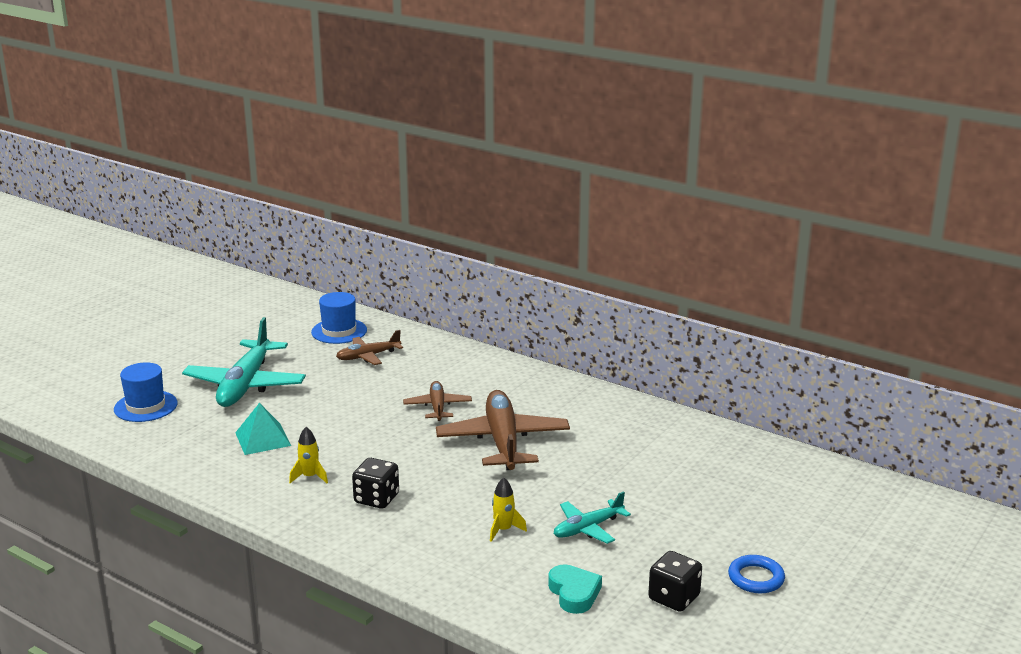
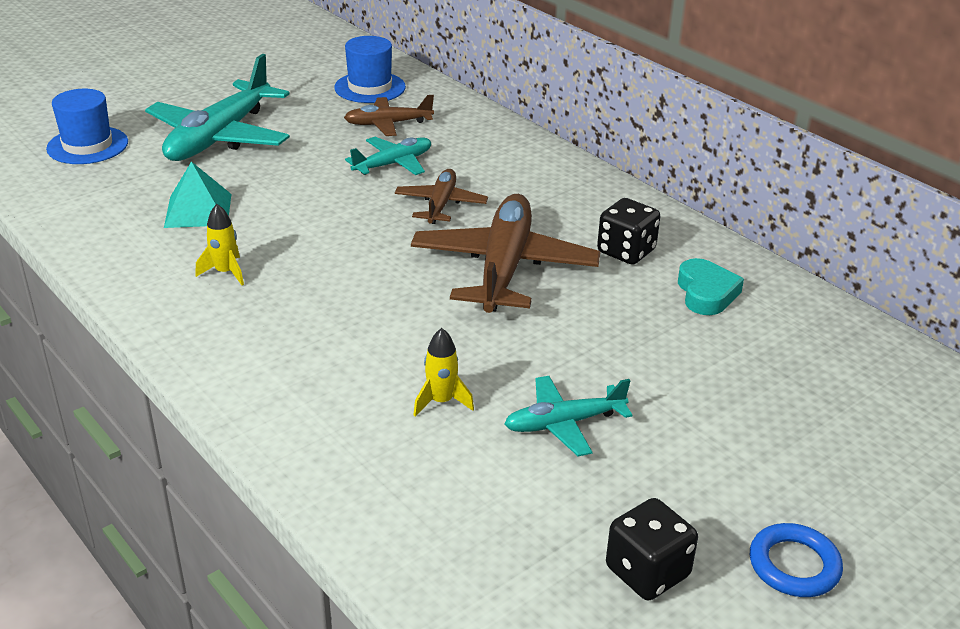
camera: 15 degrees right, 10 degrees up
(376, 499) = (293, 320): black dice -> black dice (626, 251)
(388, 384) = (393, 164): none -> turquoise plane
(574, 593) = (496, 528): turquoise heart -> turquoise heart (706, 293)

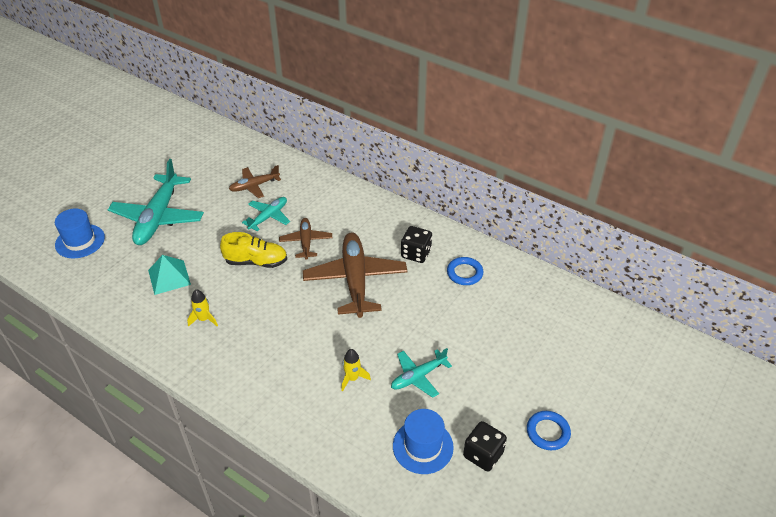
camera: 15 degrees left, 10 degrees up
(346, 215) = (256, 262): none -> yellow shoe
(370, 87) = (233, 158): blue hat -> blue hat (423, 446)
(706, 293) = (464, 273): turquoise heart -> blue ring

